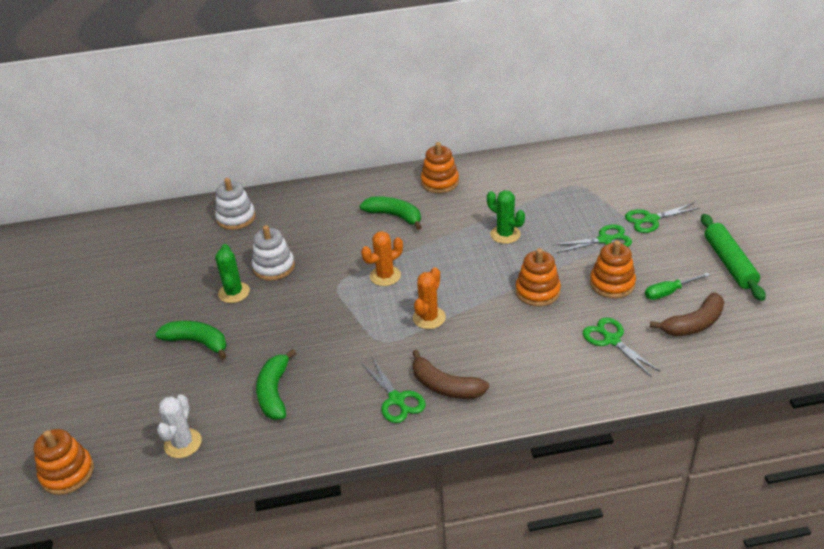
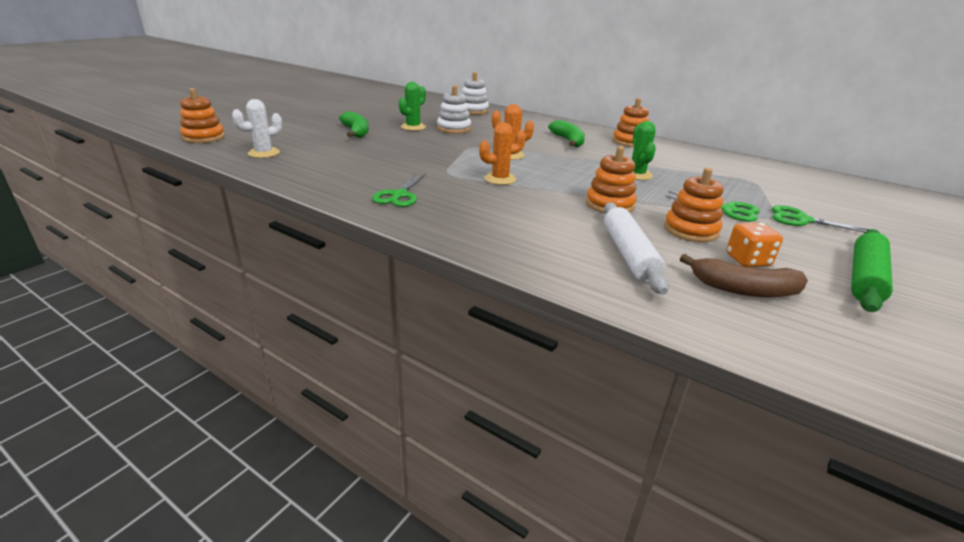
camera: 40 degrees right, 10 degrees down
(274, 392) = (345, 160): green banana -> none
(445, 386) = (442, 206): brown banana -> none
(611, 340) = (628, 254): green scissors -> white rolling pin
(669, 292) = (747, 260): green screwdriver -> orange dice

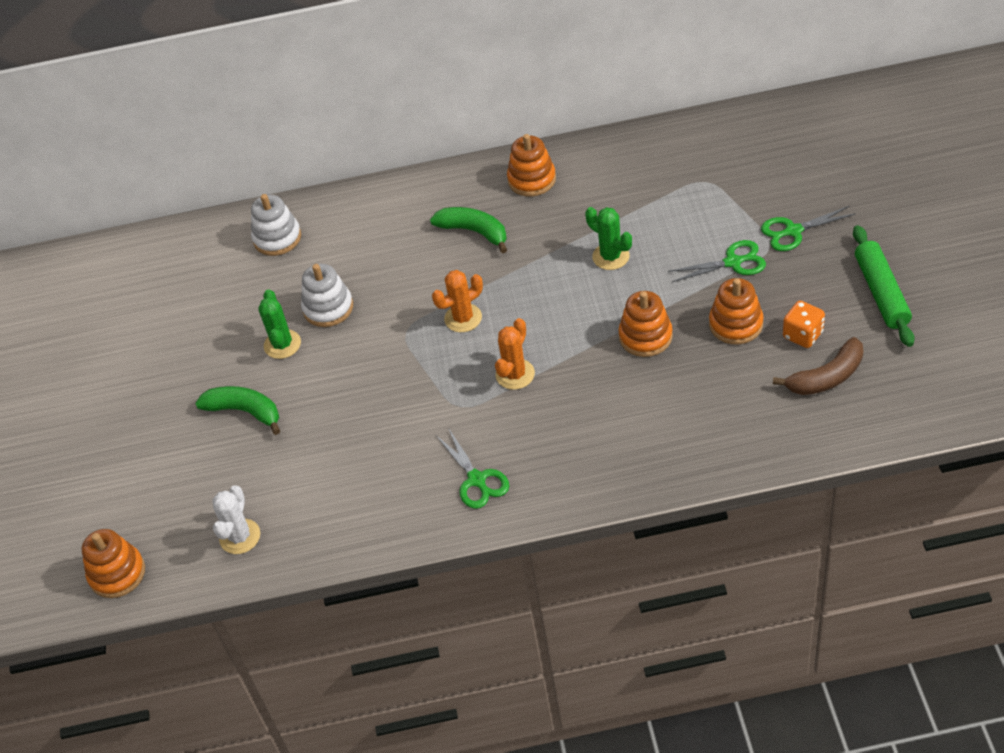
camera: 35 degrees left, 20 degrees up
(628, 254) = (727, 400): white rolling pin -> none

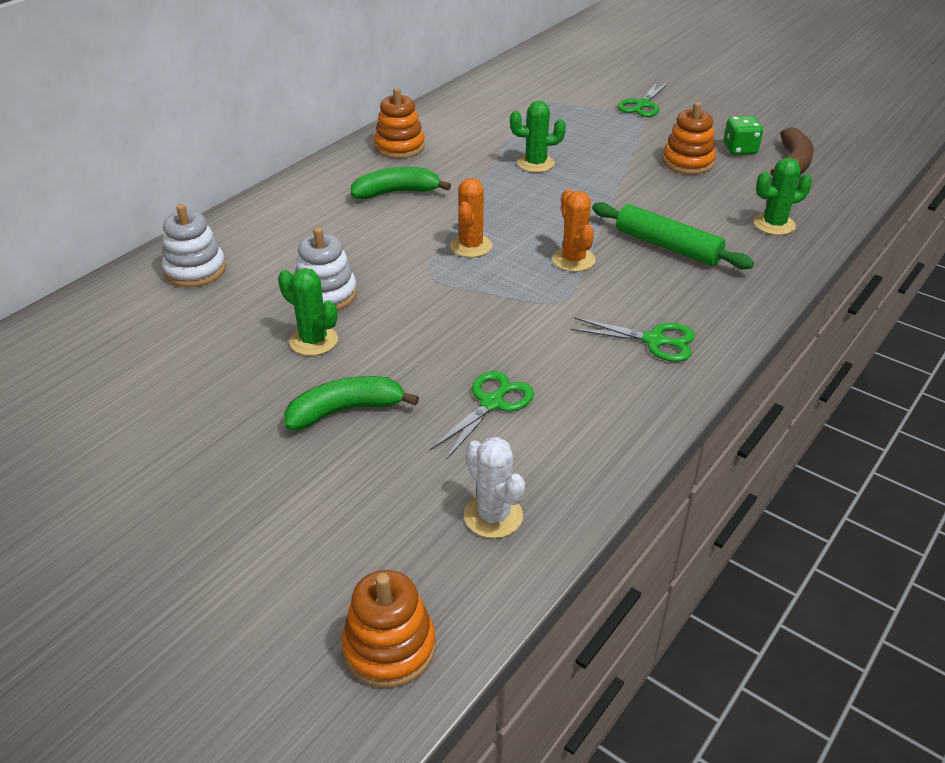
camera: 50 degrees left, 10 degrees down
(645, 336) = (637, 194): orange stacking toy -> none
(709, 433) = (774, 224): none -> green cactus
(733, 262) = (630, 133): green scissors -> green scissors (492, 403)
(803, 335) = (740, 149): orange dice -> green dice
(881, 292) = (749, 112): green rolling pin -> green rolling pin (667, 246)

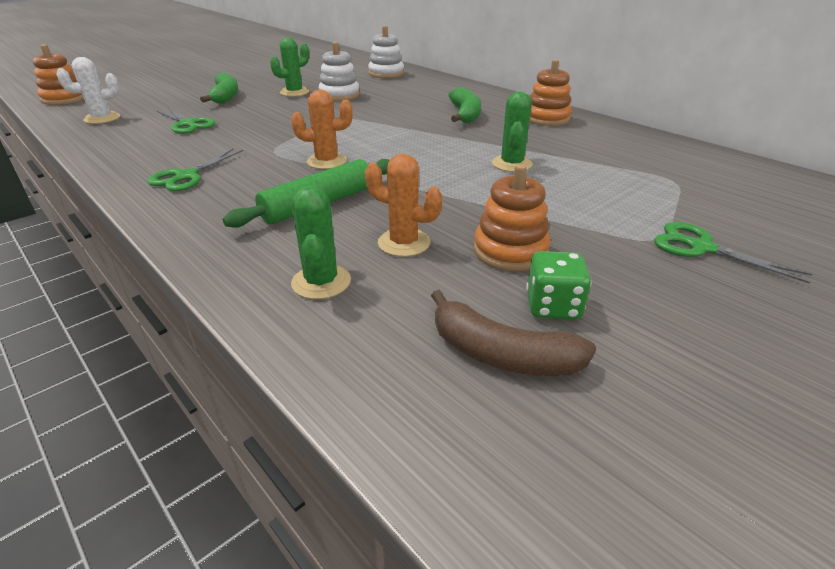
camera: 100 degrees right, 5 degrees down
(471, 246) = (372, 131): orange cactus -> orange cactus (404, 243)

